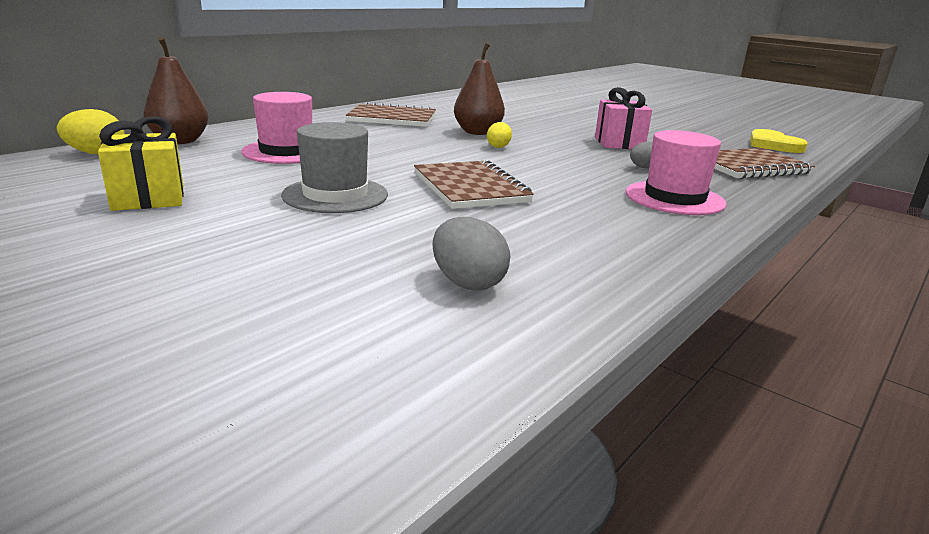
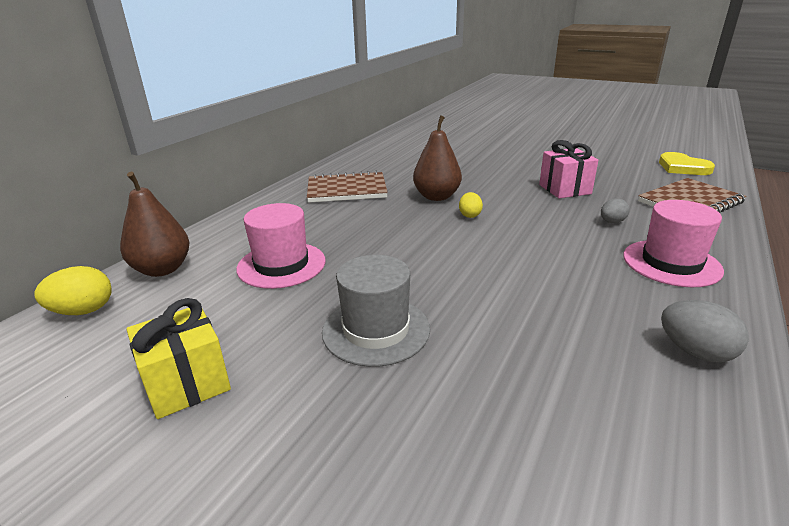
camera: 10 degrees left, 5 degrees up
(468, 283) = (606, 458): grey egg -> grey egg (695, 352)
(470, 188) = (491, 287): brown notebook -> none

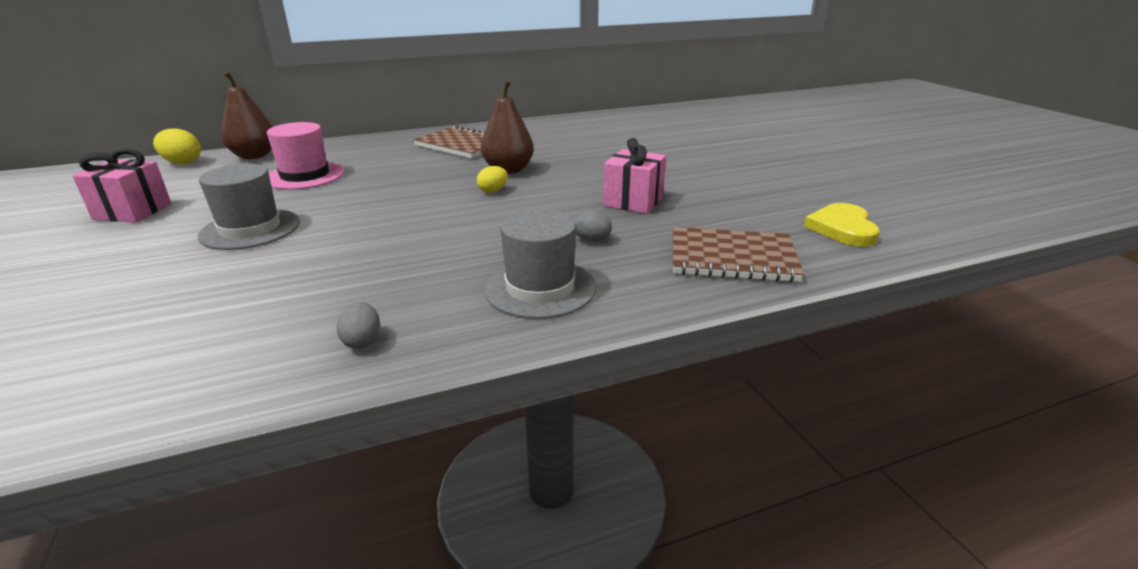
camera: 40 degrees right, 0 degrees up
(187, 384) = (133, 211): yellow gift -> pink gift
(671, 263) = (540, 288): pink hat -> grey hat
(695, 352) = (362, 341): grey egg -> grey egg, size x0.66

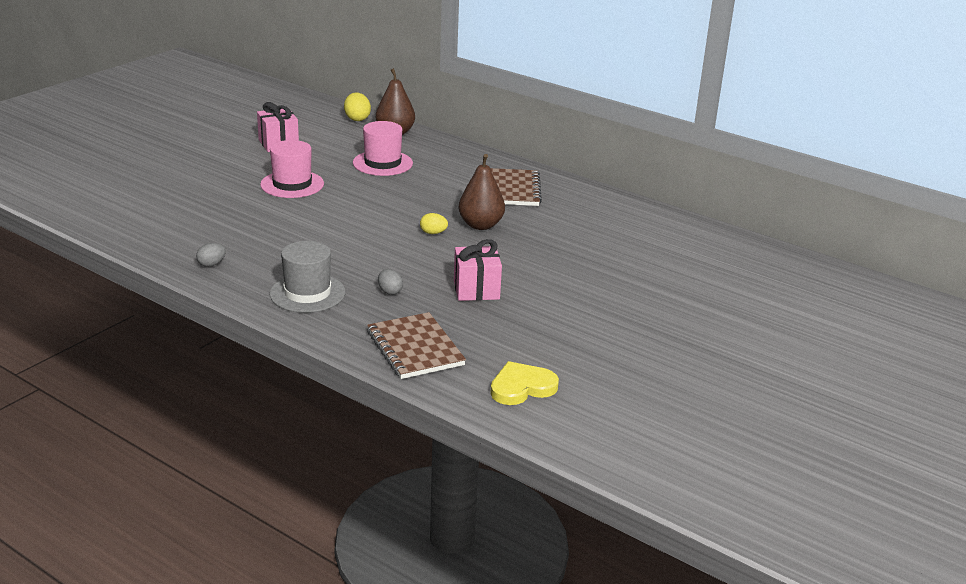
camera: 55 degrees right, 0 degrees up
(250, 229) = (292, 184): grey hat -> pink hat

